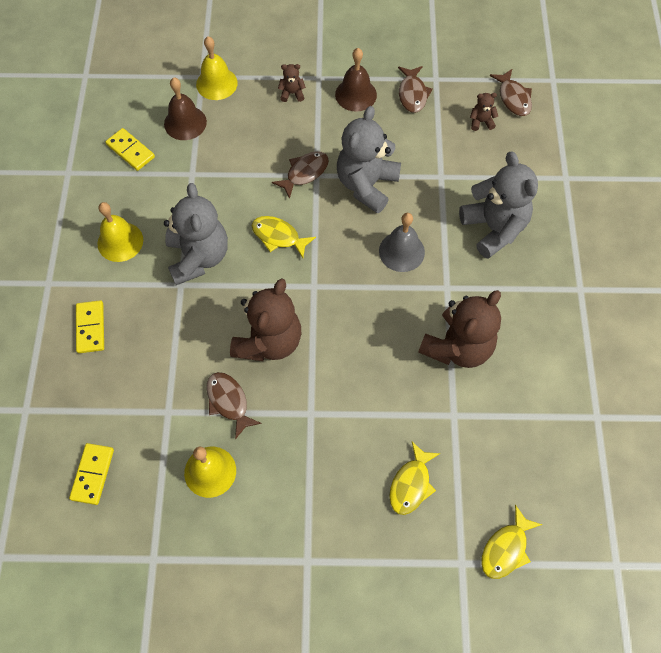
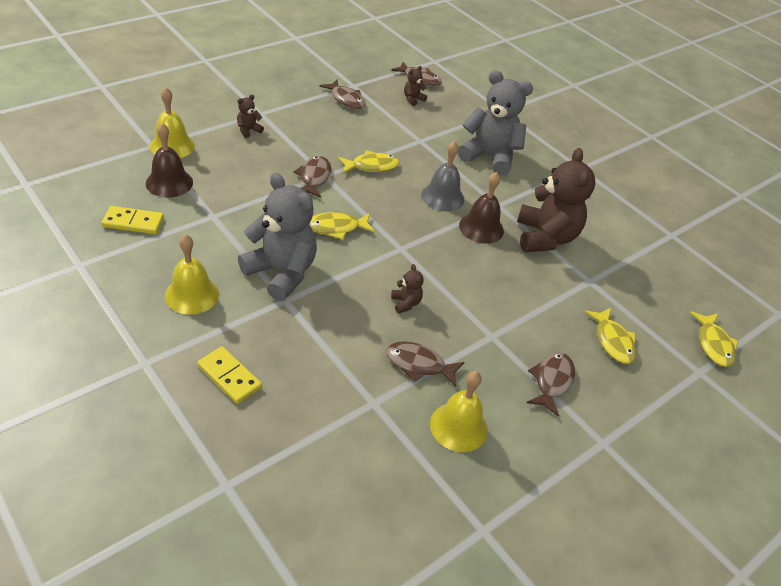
camera: 45 degrees left, 20 degrees down
(92, 474) = (354, 497): yellow domino -> none
(269, 341) = (405, 303): brown teddy bear -> brown teddy bear, size x0.42
(319, 484) = (551, 381): none -> brown fish
(356, 94) = (302, 114): brown bell -> brown bell (481, 228)
(366, 185) = (371, 166): grey teddy bear -> yellow fish

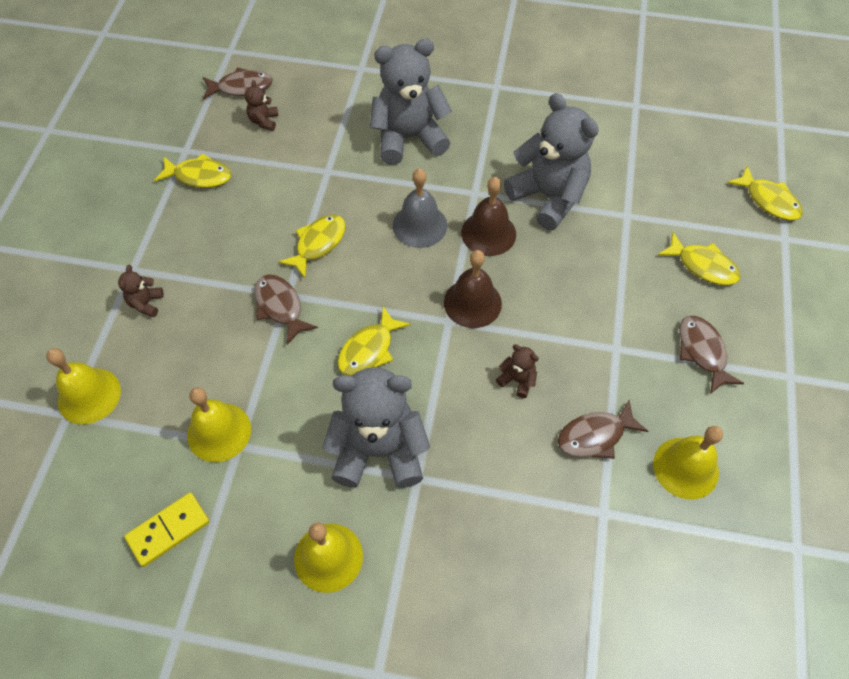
camera: 35 degrees left, 15 degrees up
(169, 182) = (144, 446): brown bell -> brown bell (472, 303)
(211, 203) = (219, 432): none -> yellow bell
(229, 377) = (465, 610): yellow domino -> none
(346, 99) = (199, 176): brown fish -> yellow fish
(545, 237) = (548, 197): brown teddy bear -> grey teddy bear

